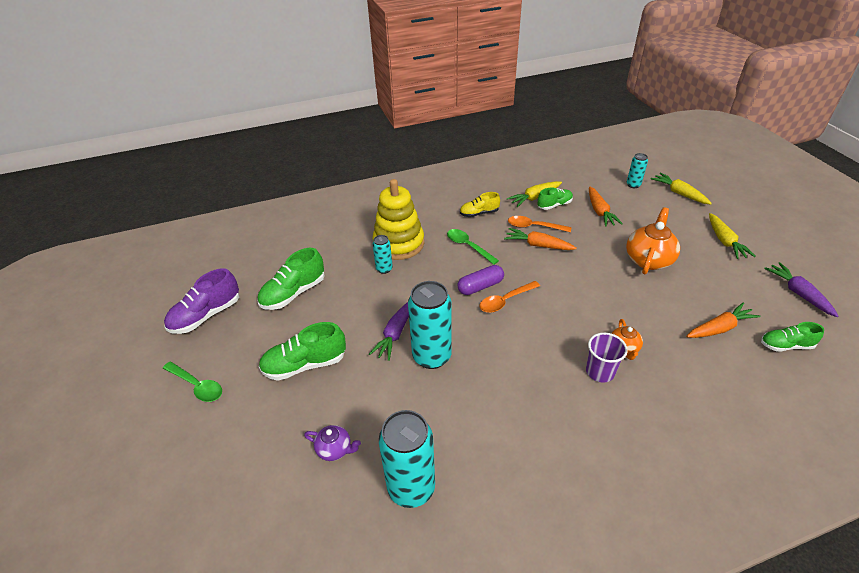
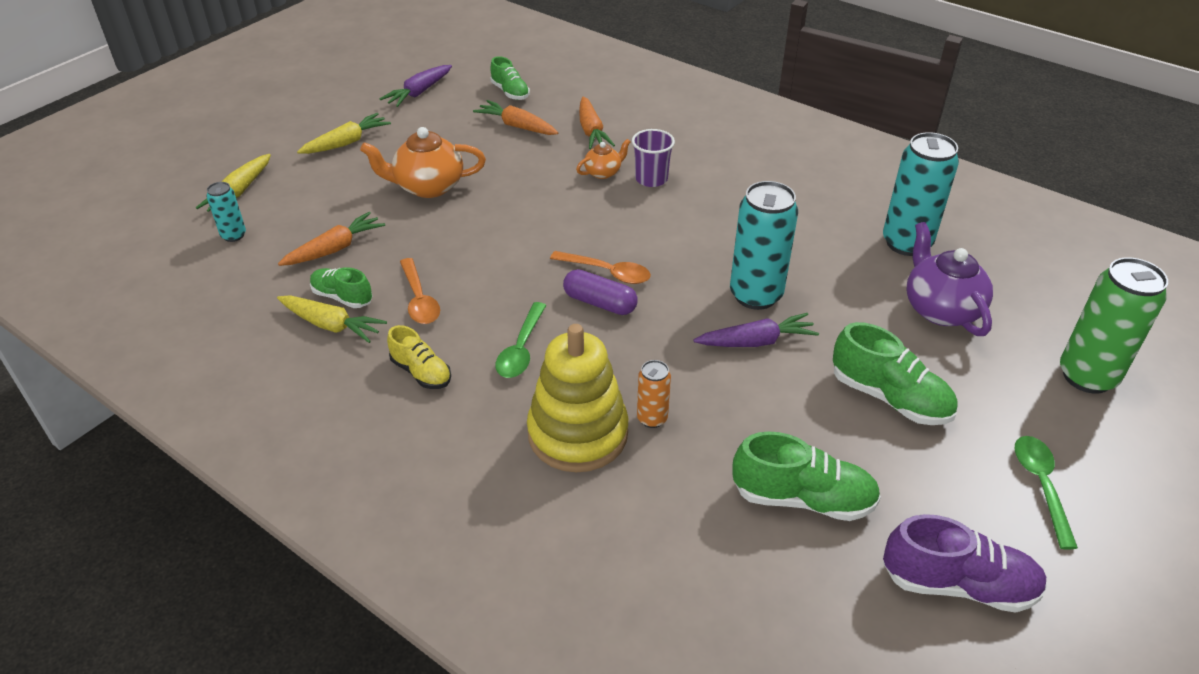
camera: 125 degrees left, 0 degrees up
(210, 484) = (1087, 376): none -> green can
(335, 449) = (940, 309): purple teapot -> purple teapot, size x1.85
(384, 269) = (652, 418): turquoise can -> orange can
(538, 245) = (464, 281): orange carrot -> orange carrot (591, 131)

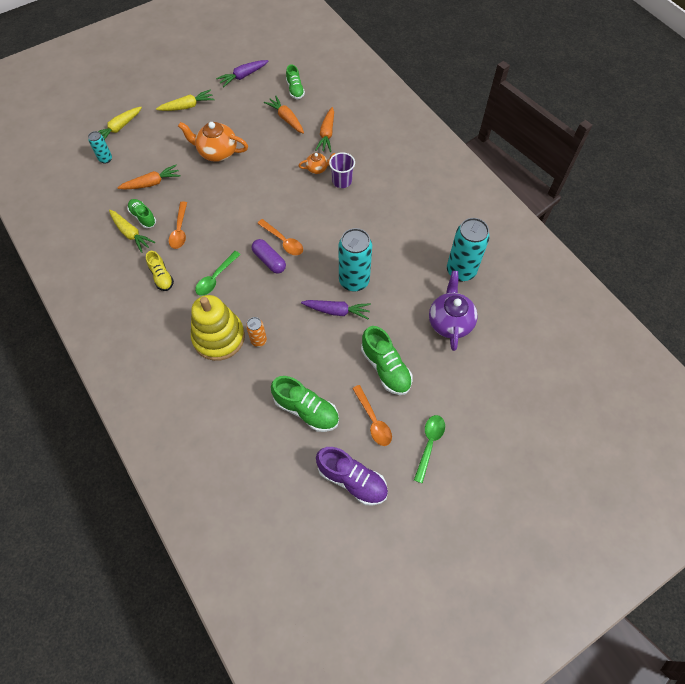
camera: 20 degrees right, 20 degrees up
(925, 479) = (373, 420): none -> orange spoon
(1087, 376) = (501, 390): green can -> none

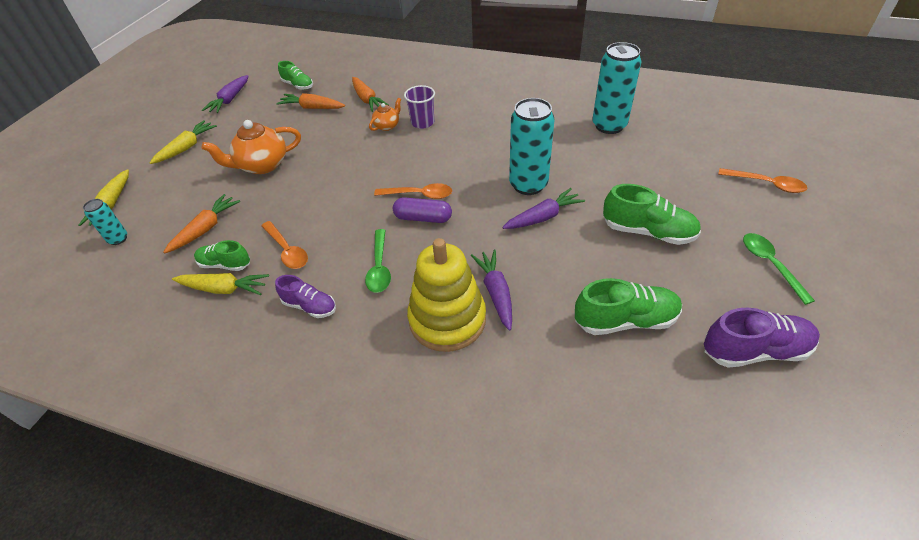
camera: 35 degrees left, 15 degrees down
(161, 277) = (310, 306): yellow shoe -> purple shoe
(259, 340) = (496, 292): orange can -> purple carrot
(373, 420) = (698, 282): orange spoon -> orange spoon (766, 184)
(450, 322) = (651, 163): purple teapot -> none

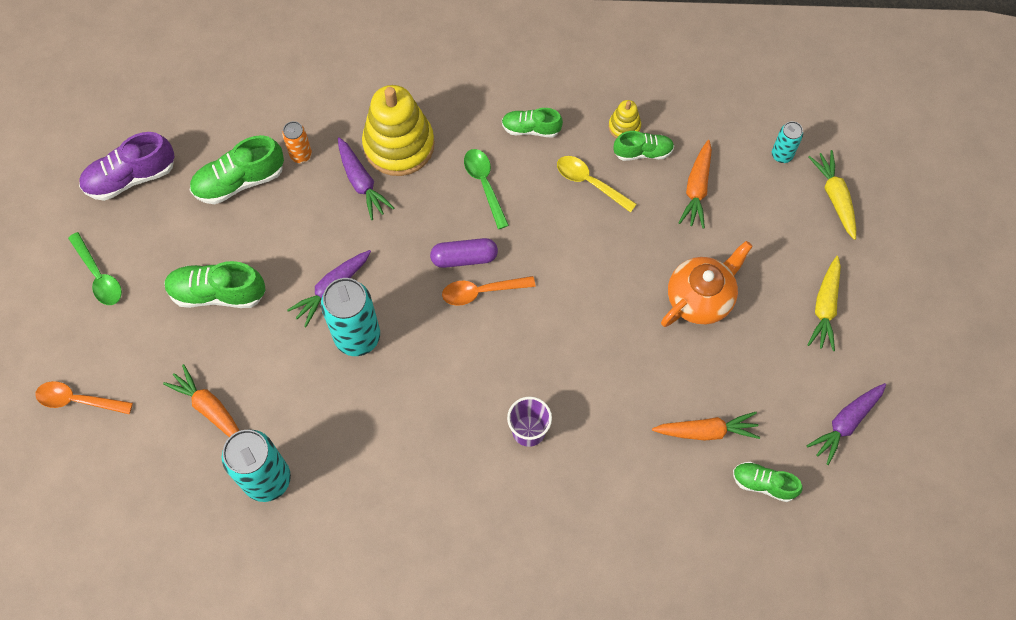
camera: 160 degrees right, 20 degrees up
(224, 289) = (624, 126): yellow carrot -> yellow stacking toy
(230, 100) = (845, 423): purple carrot -> purple carrot turned 135 degrees counterclockwise
(287, 250) = (590, 182): orange spoon -> yellow spoon
(310, 306) = (531, 128): purple shoe -> green shoe
(367, 99) = (634, 469): orange carrot -> orange carrot (209, 408)
(387, 126) = (575, 412): orange teapot -> none
(554, 332) = (301, 155): none -> orange can

